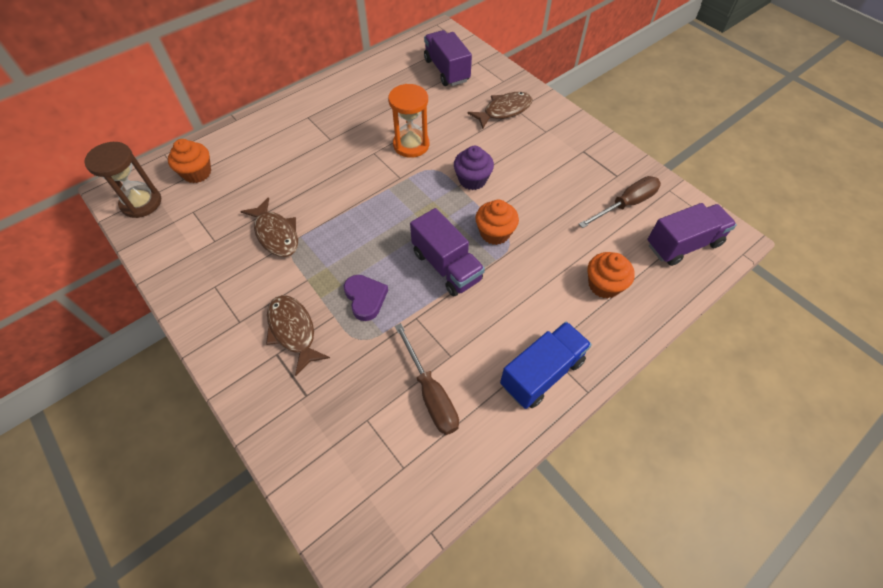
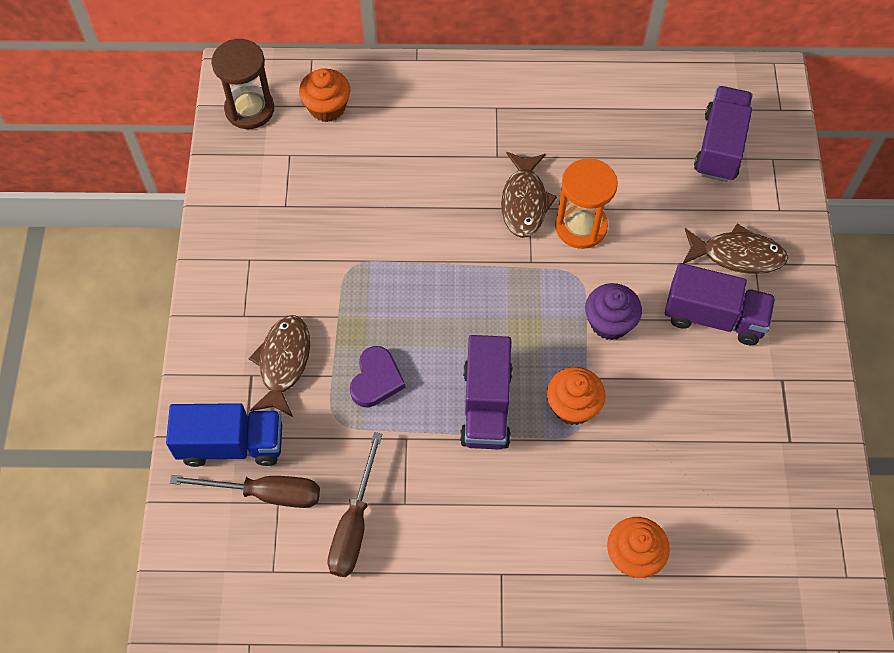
camera: 40 degrees right, 5 degrees up
(276, 234) = (348, 241): brown fish -> brown fish (524, 202)
(542, 373) = (475, 591): blue truck -> blue truck (231, 444)
(625, 204) = (760, 485): brown screwdriver -> brown screwdriver (265, 493)
(683, 244) = (777, 583): purple truck -> purple truck (714, 317)

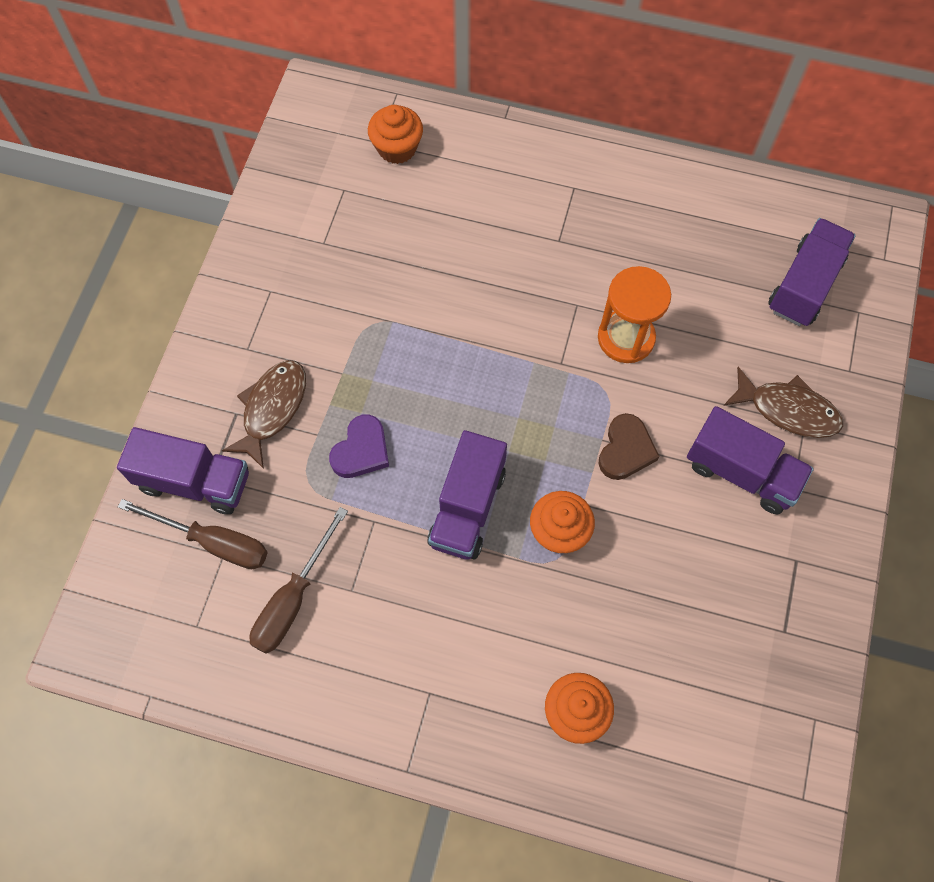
camera: 15 degrees right, 5 degrees up
(231, 444) = (194, 481): blue truck -> purple truck
(249, 109) = (317, 132): brown hourglass -> none
(524, 202) = (573, 297): brown fish -> none
(609, 322) = (626, 450): purple cupcake -> brown heart

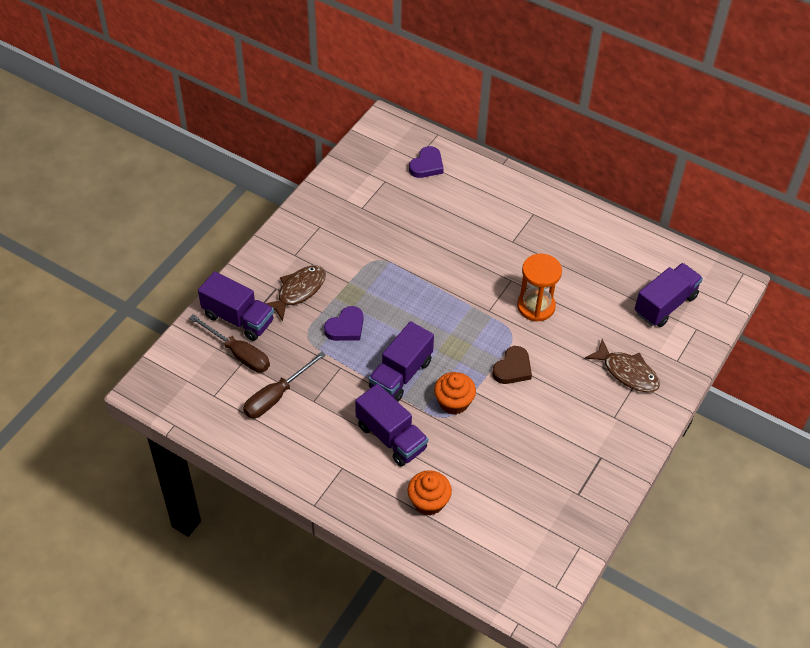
camera: 15 degrees right, 15 degrees down
(397, 148) = (427, 165): orange cupcake -> purple heart
(741, 472) = (583, 399): purple truck -> purple truck (391, 437)

